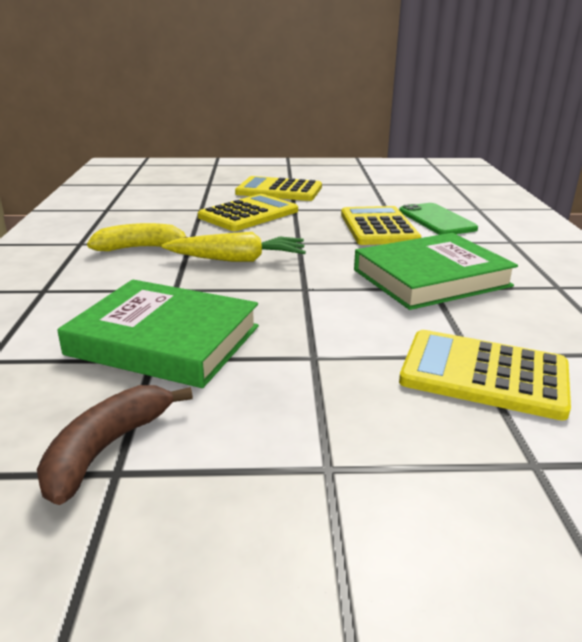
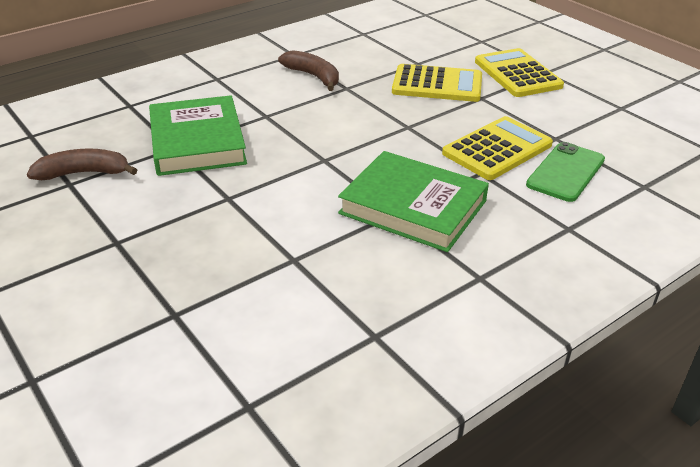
camera: 55 degrees right, 10 degrees up
(141, 248) = (313, 76): yellow banana -> brown banana
(237, 260) = (340, 117): yellow carrot -> none
(484, 375) = (268, 271): yellow calculator -> none

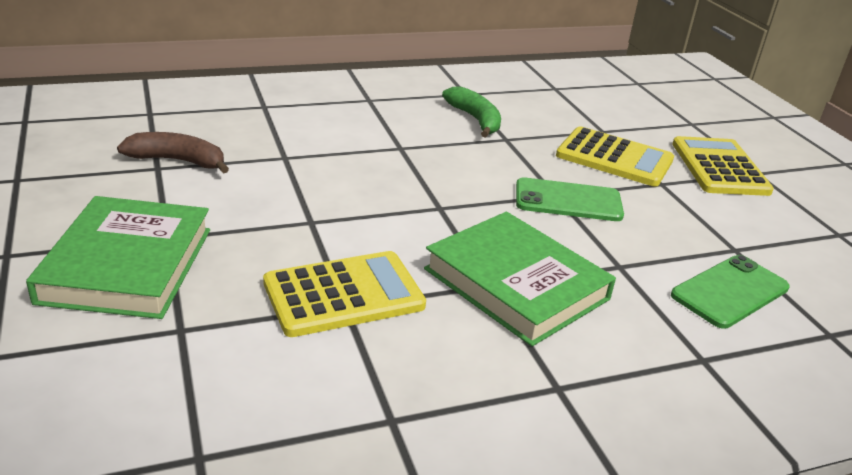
camera: 15 degrees right, 5 degrees down
(197, 142) = (312, 157): green book -> green book (127, 265)
(313, 76) = (475, 119): brown banana -> green banana
(419, 129) = (568, 201): none -> green phone
(497, 149) = (653, 244): yellow calculator -> yellow calculator (343, 294)

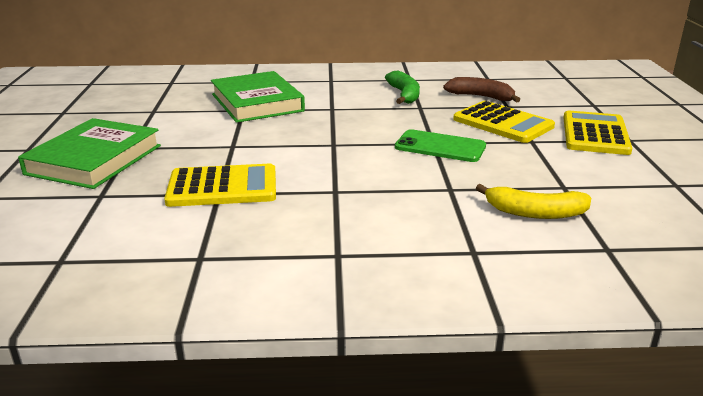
camera: 20 degrees right, 5 degrees down
(178, 161) = (169, 108): brown banana -> brown banana (481, 97)
(516, 284) = (355, 192): green book -> green book (257, 102)
(730, 291) = (535, 213): green phone -> yellow banana

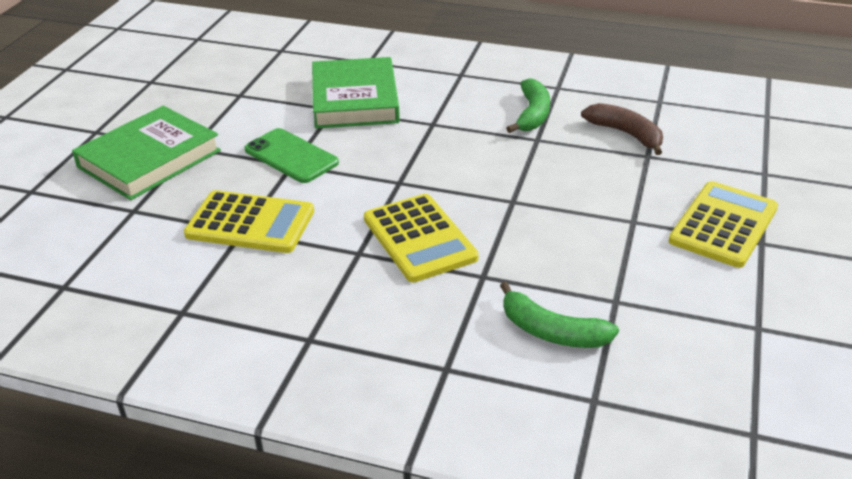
camera: 20 degrees right, 10 degrees up
(440, 147) = (516, 209): green phone -> green phone (291, 156)
(503, 123) = (619, 184): yellow calculator -> yellow calculator (419, 238)
(535, 213) = (552, 331): yellow banana -> green banana

